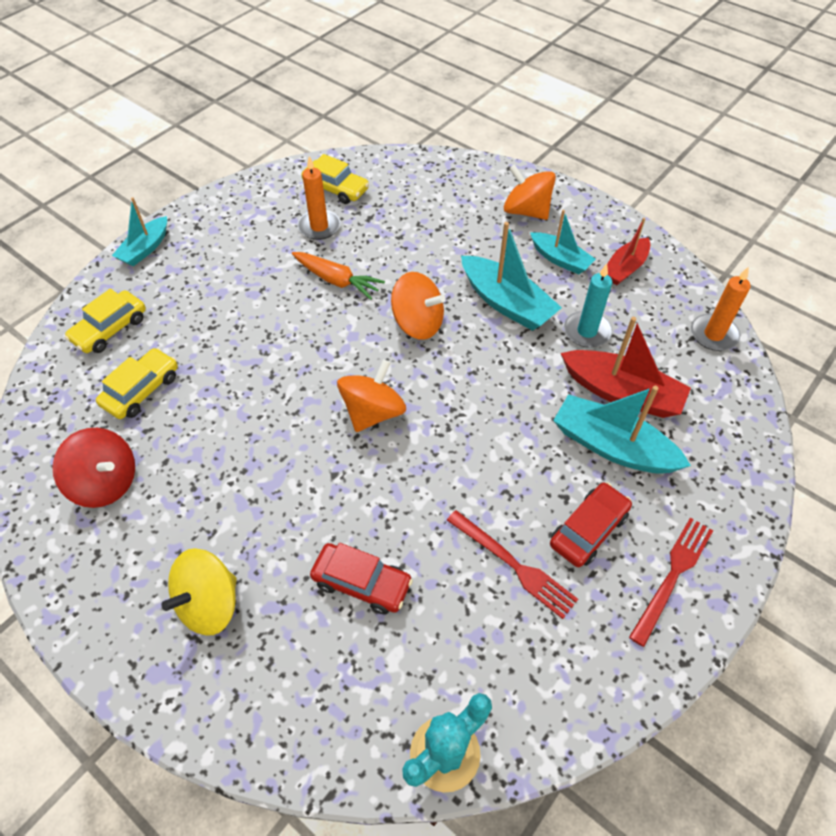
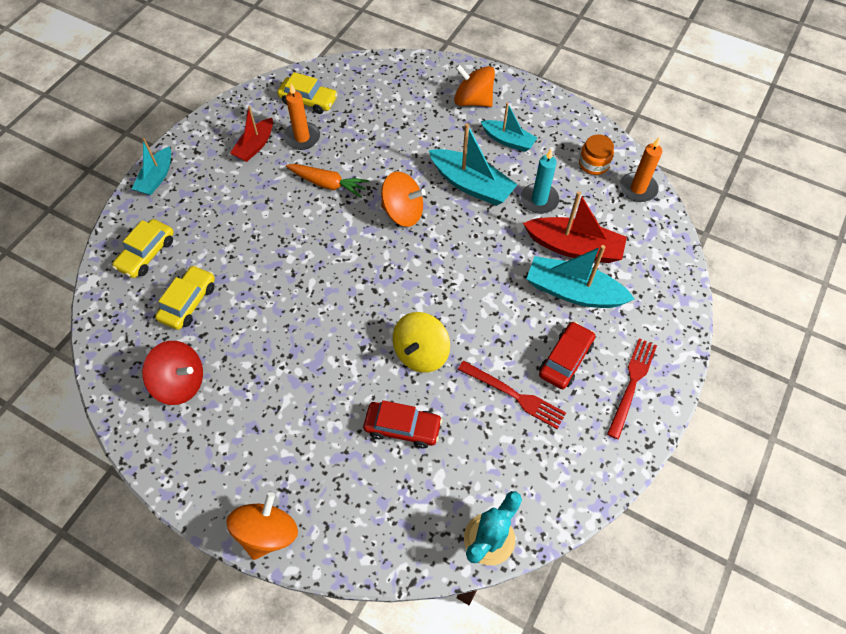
camera: 10 degrees left, 5 degrees up
(209, 603) = (289, 463): yellow spinning top -> yellow spinning top (421, 353)
(373, 412) = (382, 292): orange spinning top -> orange spinning top (267, 532)
(625, 268) = (561, 141): red boat -> red boat (255, 146)
(661, 299) = (593, 164): none -> orange jar

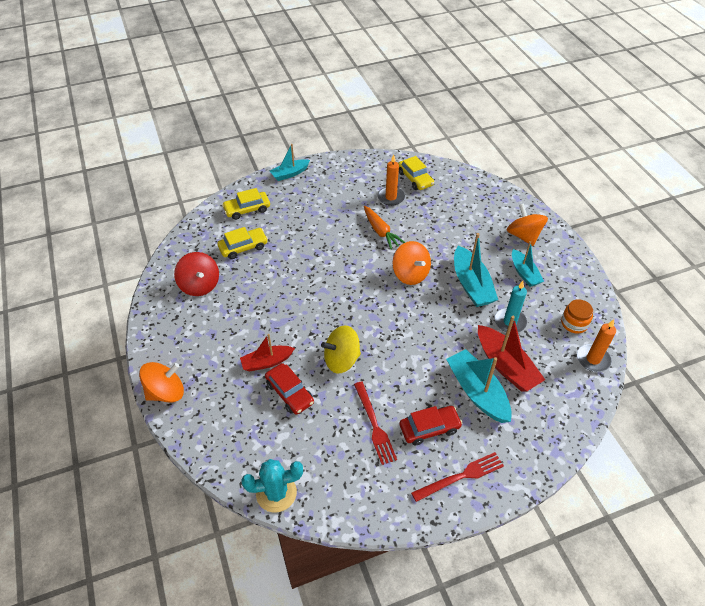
camera: 40 degrees right, 10 degrees down
(255, 146) = (359, 187): red boat -> red boat (267, 362)

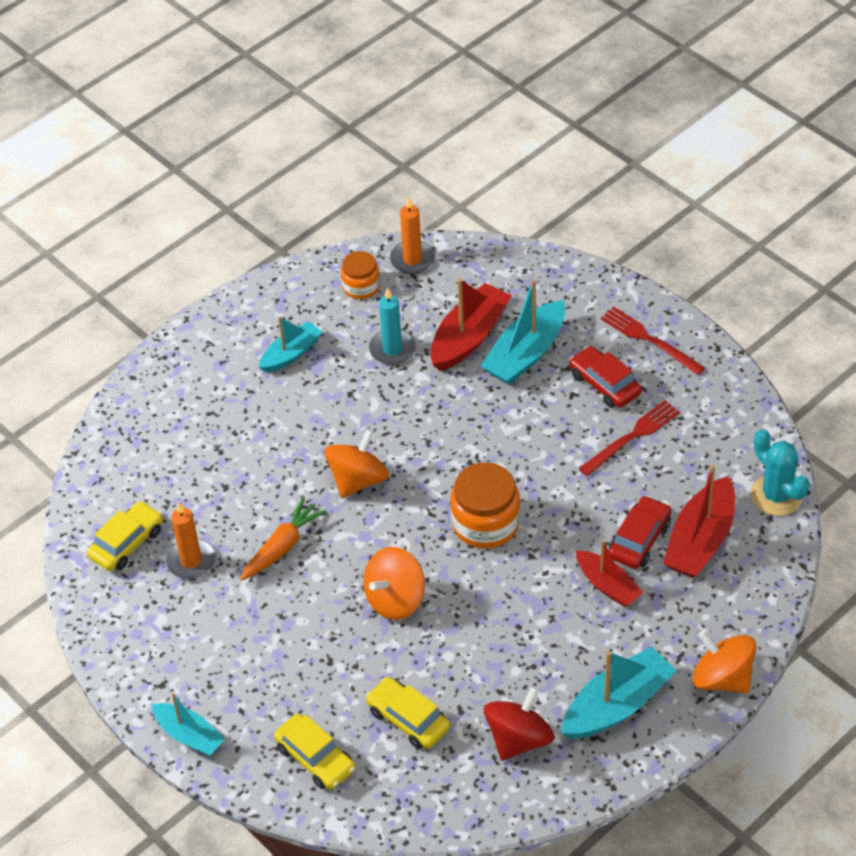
camera: 110 degrees left, 0 degrees up
(268, 427) = (700, 540): none -> red boat
(341, 360) = (556, 504): yellow spinning top -> none
(347, 320) = (485, 523): none -> orange jar
(471, 285) = (344, 405): turquoise boat -> turquoise boat (617, 705)
(523, 236) = (210, 371): orange spinning top -> orange spinning top (395, 599)

